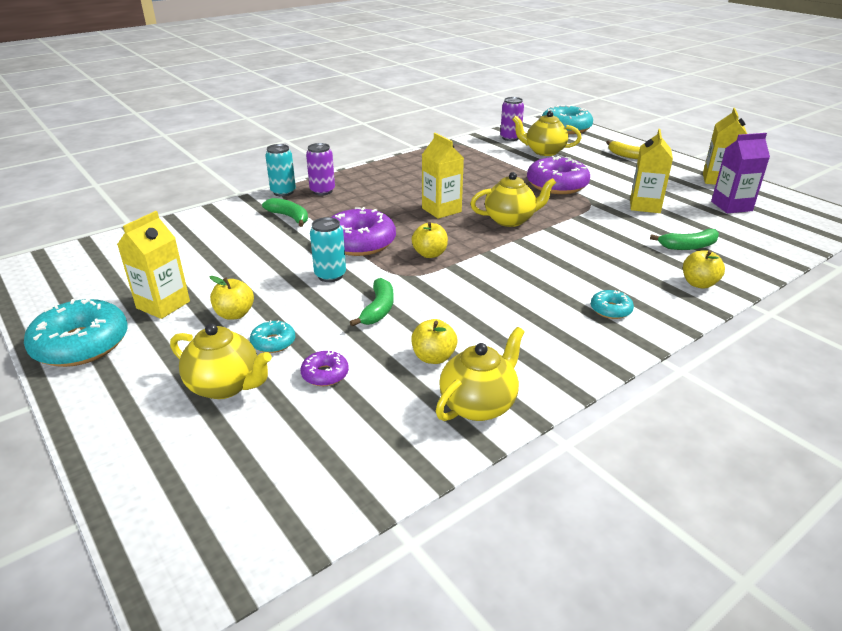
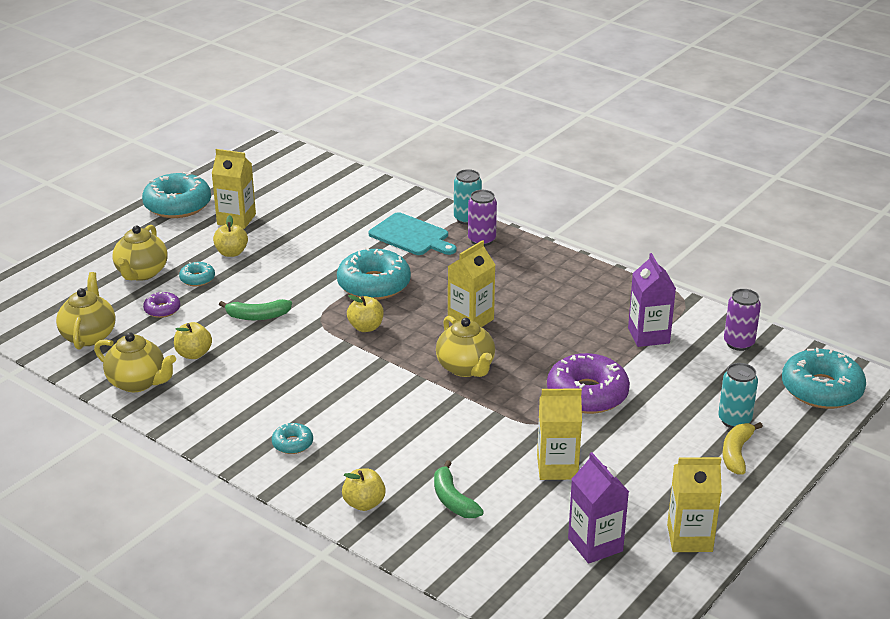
camera: 75 degrees right, 0 degrees up
(289, 217) = (411, 236): green banana -> turquoise cutting board
(330, 275) = (306, 282): turquoise can -> turquoise can (734, 420)
(359, 242) = (374, 284): purple donut -> turquoise donut
(491, 158) = (648, 335): none -> purple carton
(544, 151) = (703, 376): yellow teapot -> yellow teapot (89, 335)

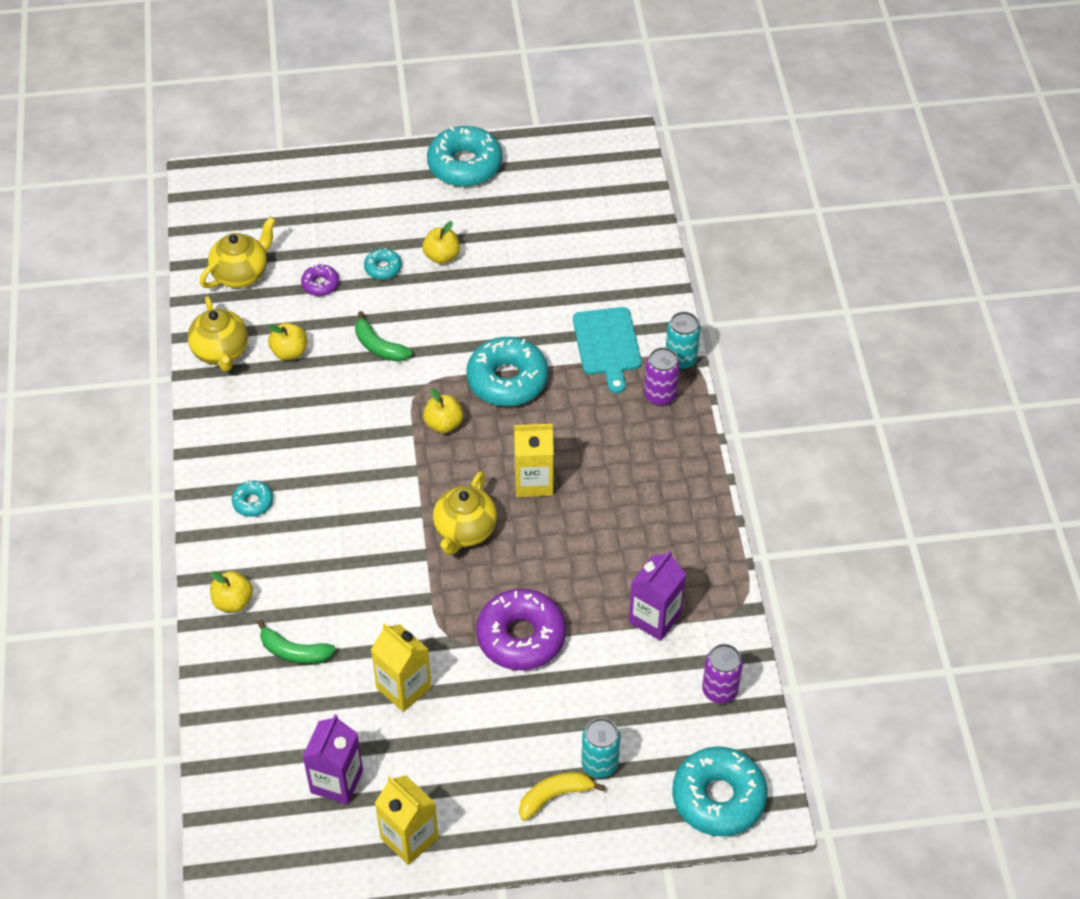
camera: 45 degrees right, 20 degrees up
(141, 273) = (350, 230): yellow teapot -> none
(236, 219) = (490, 217): yellow carton -> none
(453, 500) = (294, 652): green banana -> green banana turned 90 degrees counterclockwise

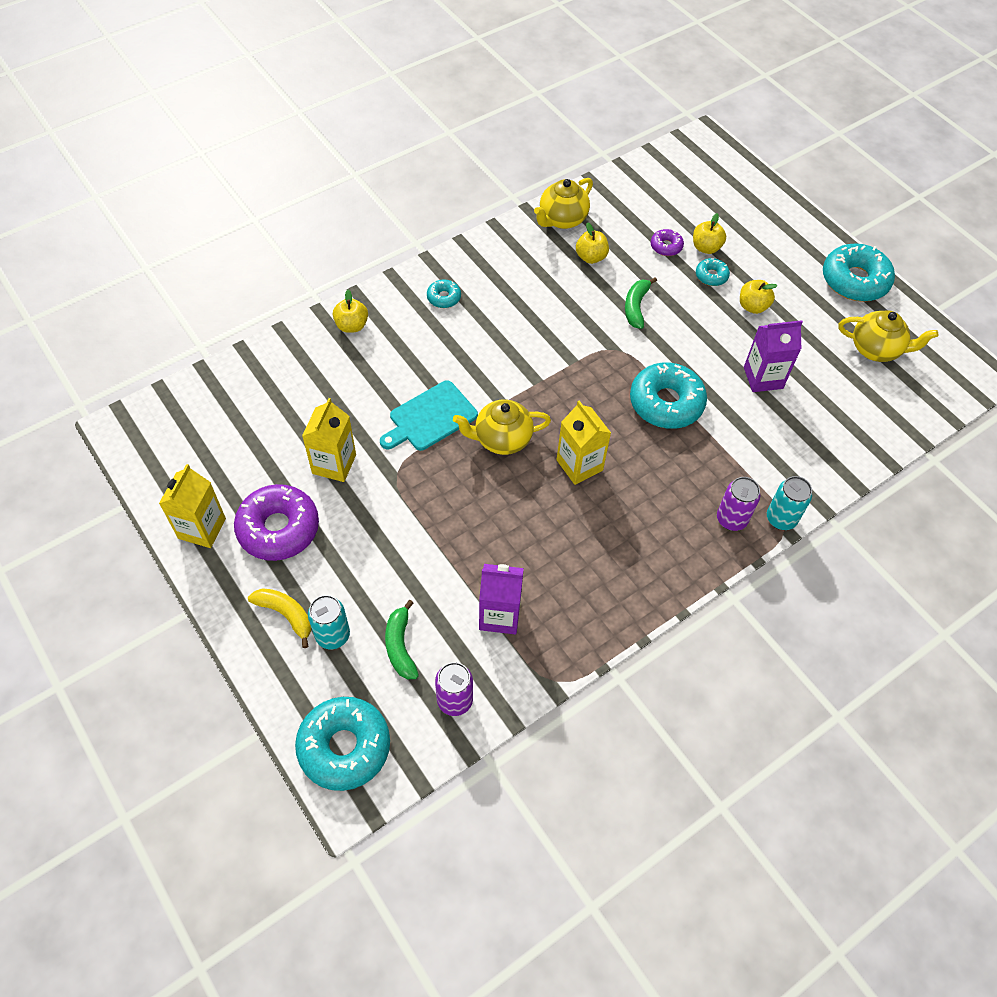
camera: 60 degrees right, 5 degrees up
(241, 273) = (639, 198): yellow teapot -> yellow teapot (876, 349)
(294, 652) = (329, 381): green banana -> green banana (400, 646)
(337, 781) = (230, 458): purple carton -> purple carton (763, 378)
(444, 424) = (593, 380): yellow apple -> yellow apple (706, 247)
(521, 636) = (424, 523): purple donut -> purple donut (278, 528)
(607, 345) = (754, 457): turquoise cutting board -> turquoise cutting board (430, 418)

